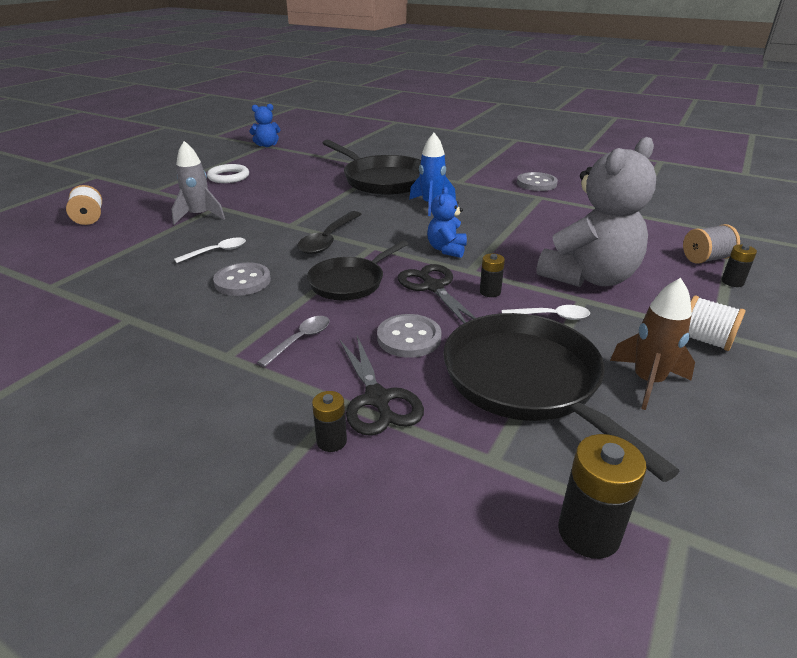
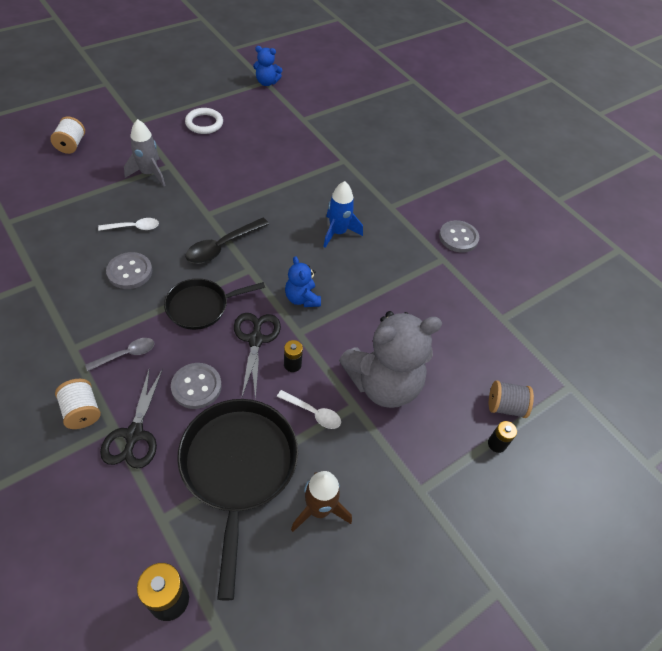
camera: 20 degrees right, 20 degrees up
(331, 441) = (83, 456): black battery -> none
(383, 180) = (326, 178): black pan -> none
(446, 249) = (302, 298): blue teddy bear -> blue teddy bear turned 60 degrees counterclockwise
(705, 340) = (403, 493): white spool -> white spool (82, 411)

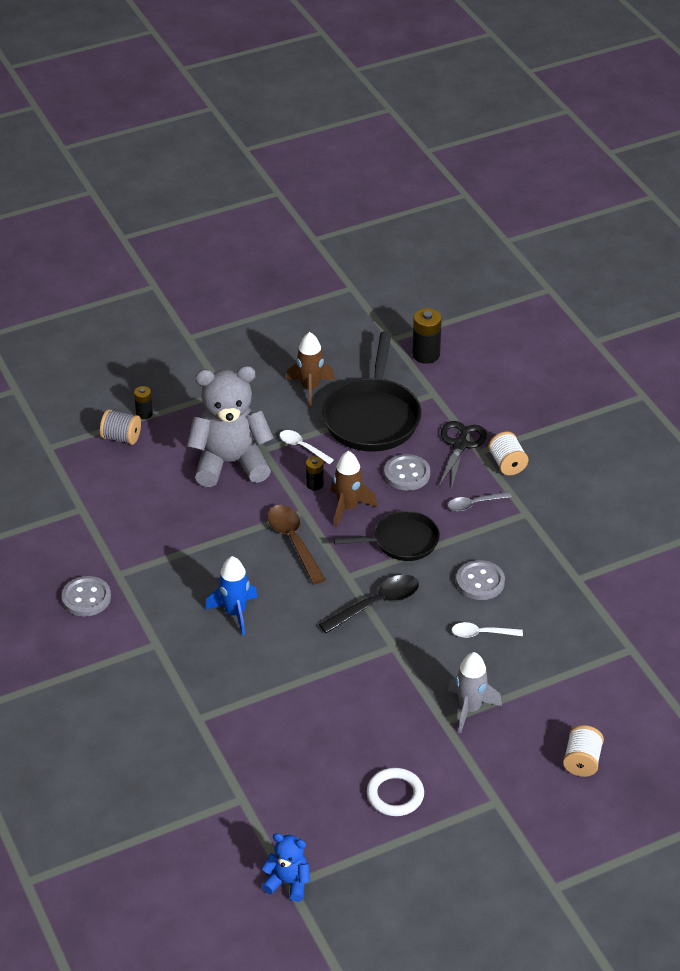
camera: 165 degrees left, 10 degrees down
(256, 340) = (348, 507): black scissors -> brown rocket
(302, 298) = (294, 542): blue teddy bear -> brown spoon

